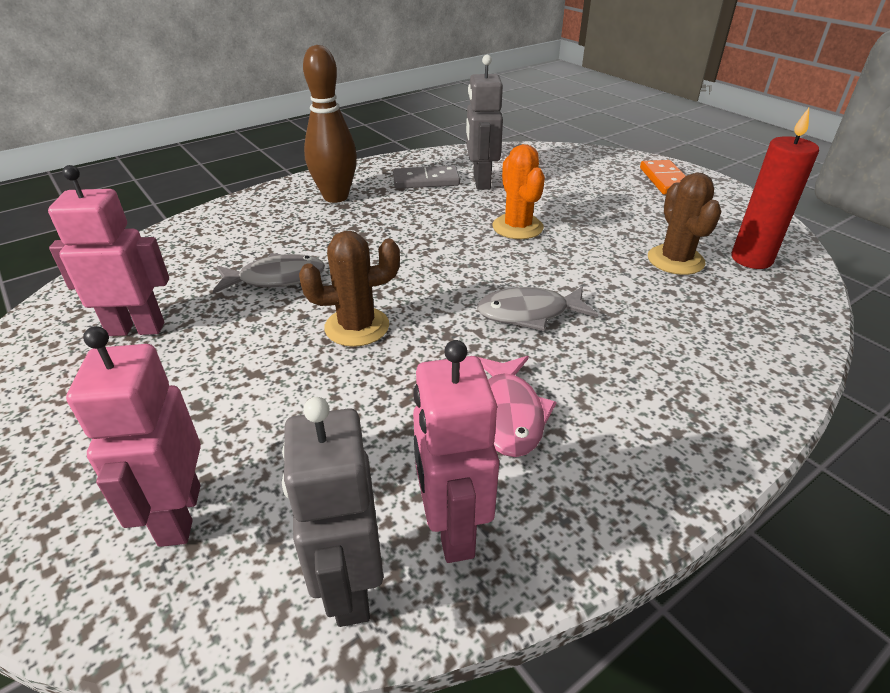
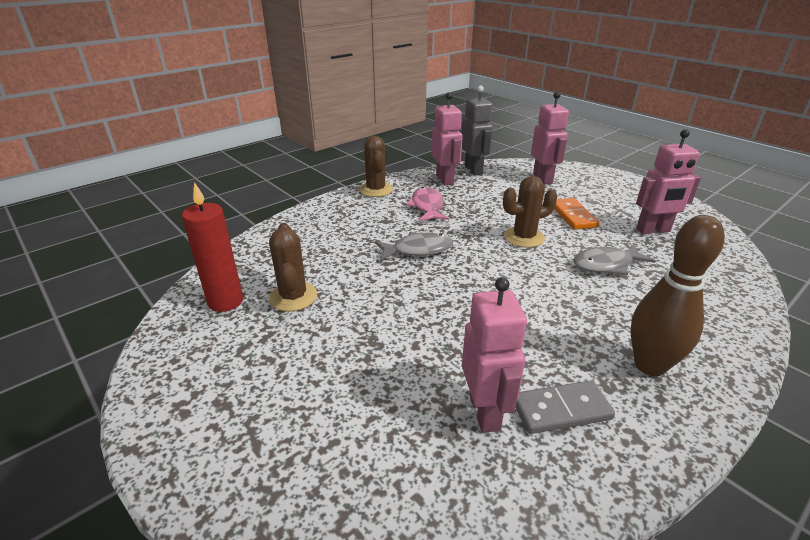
camera: 175 degrees right, 5 degrees down
(481, 182) = (485, 412): grey robot -> pink robot
(517, 227) = (430, 328): orange cactus -> none
(637, 489) = (376, 190): none -> brown cactus
(665, 180) = (220, 435): orange domino -> orange domino (573, 216)

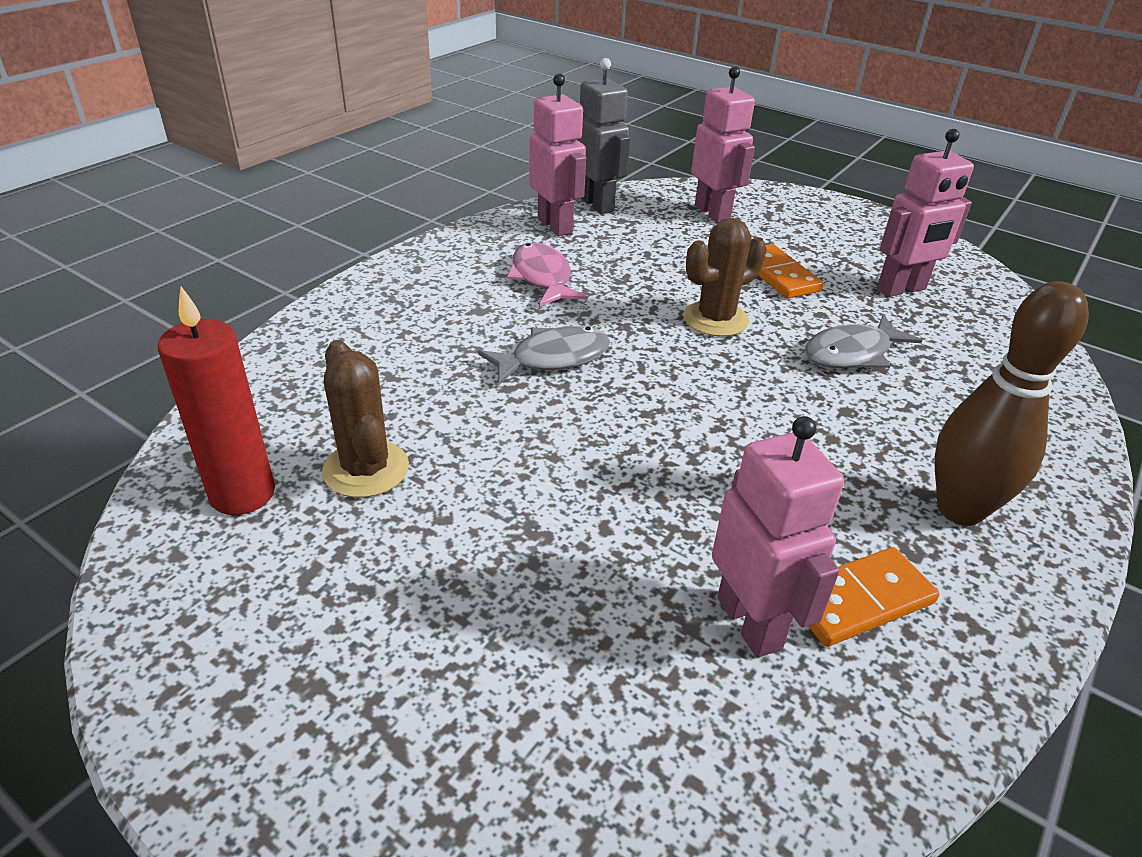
camera: 15 degrees left, 5 degrees up
(376, 190) = (442, 253): brown cactus -> none
(561, 410) = (859, 600): grey domino -> orange domino

